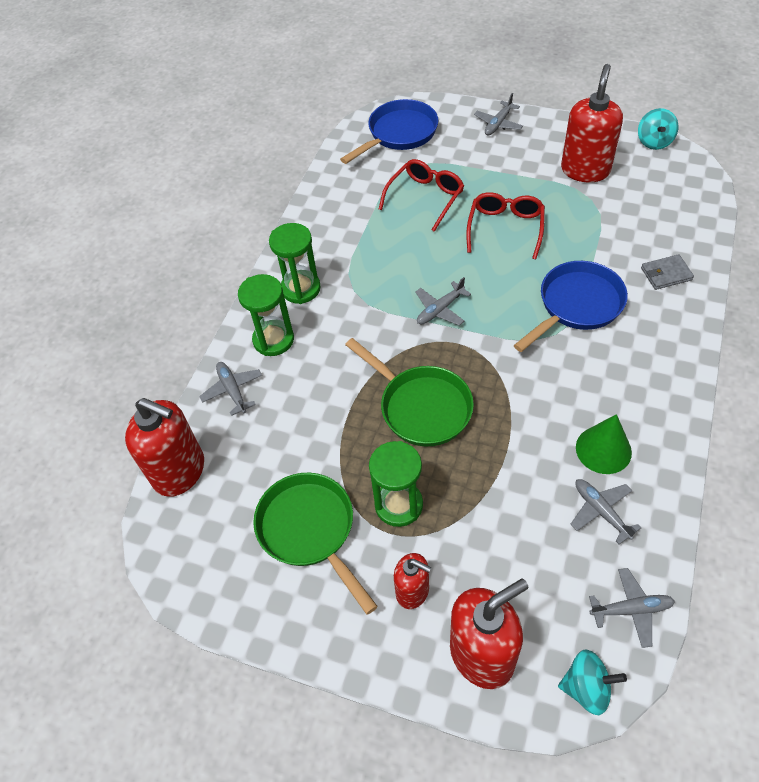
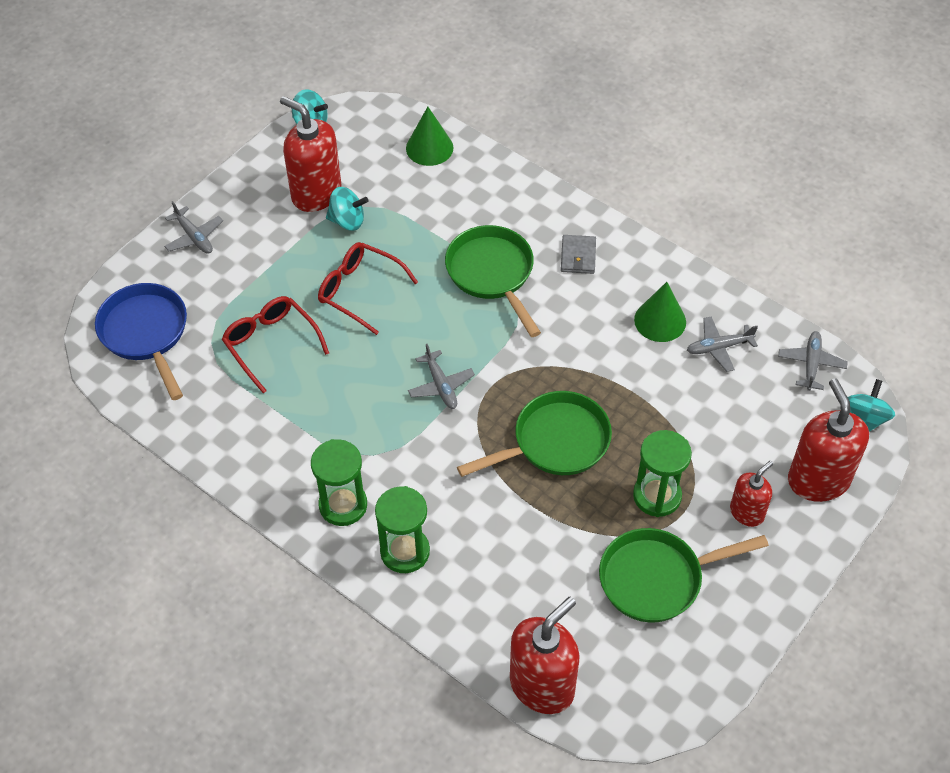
camera: 75 degrees left, 0 degrees up
(232, 390) = (457, 609): grey plane -> none
(570, 197) = (347, 221): none -> turquoise spinning top
(577, 305) = (492, 274): blue pan -> green pan
(666, 274) = (489, 193): grey wallet -> grey wallet (578, 256)
(686, 218) = (429, 148): none -> green cone

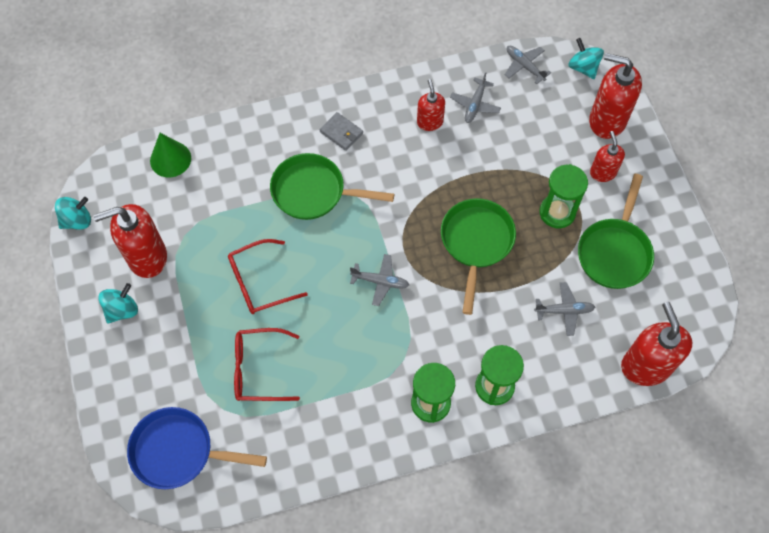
camera: 55 degrees left, 10 degrees up
(194, 237) = (115, 364): grey plane -> grey plane (564, 310)
(347, 221) = (190, 252): turquoise spinning top -> turquoise spinning top (122, 310)
(660, 321) = (430, 122): green cone -> red soap dispenser

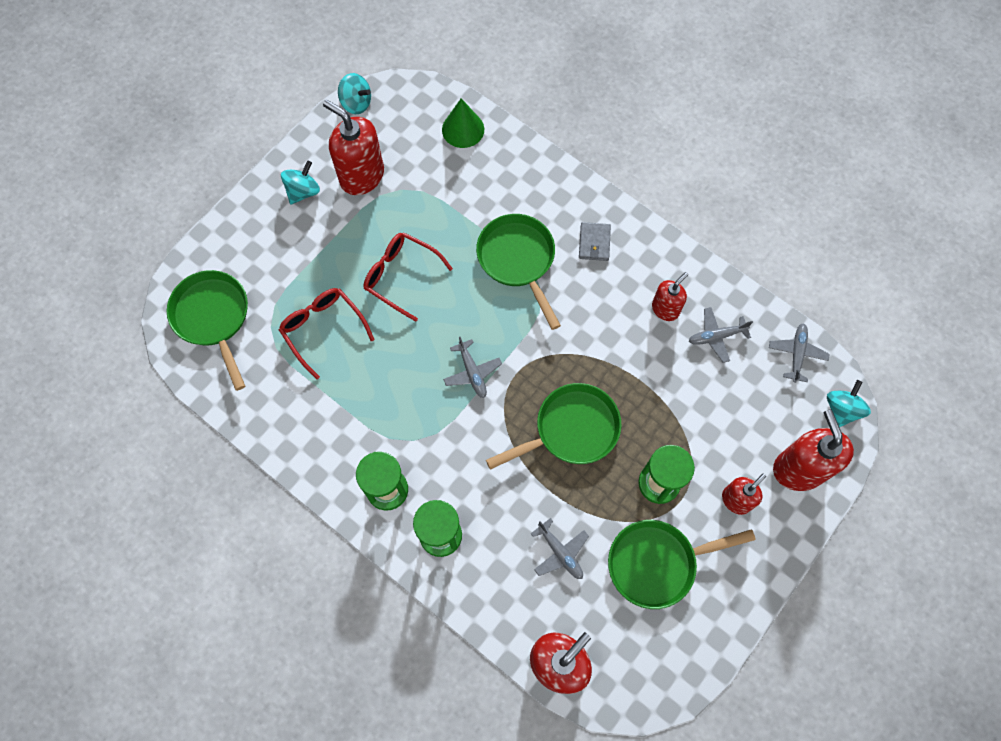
camera: 55 degrees right, 5 degrees up
(122, 310) = (303, 191): turquoise spinning top -> turquoise spinning top turned 60 degrees counterclockwise
(178, 451) = (213, 318): blue pan -> green pan

